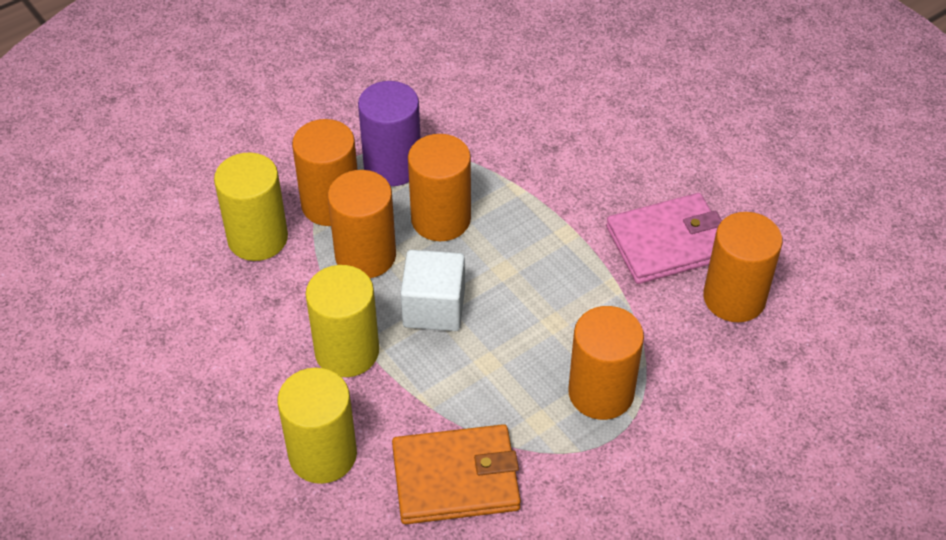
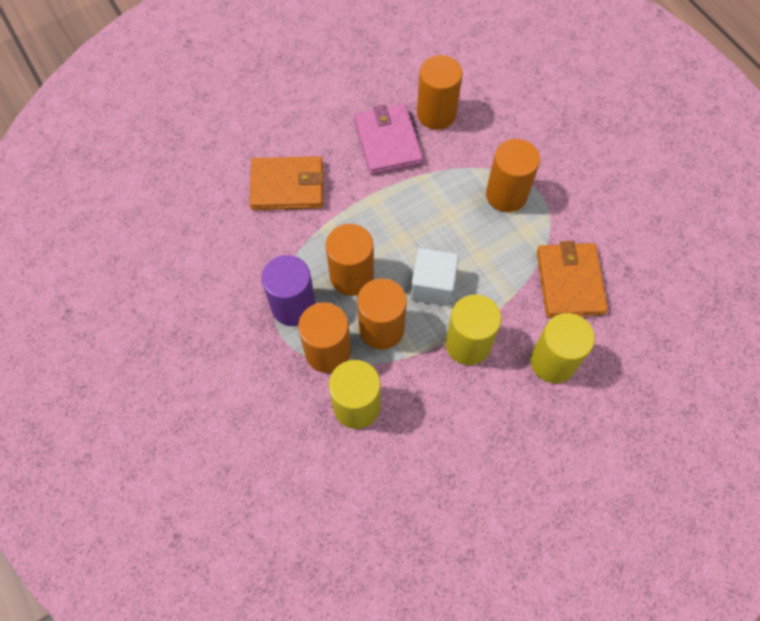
camera: 85 degrees left, 15 degrees up
(571, 142) = (287, 186): none -> orange wallet

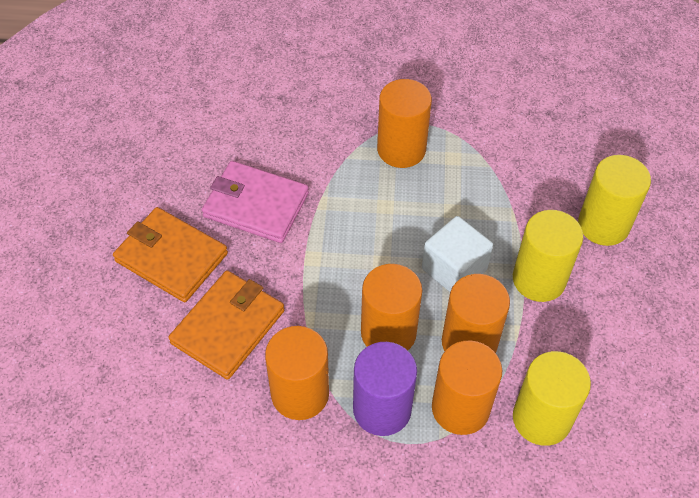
camera: 55 degrees left, 10 degrees down
(436, 114) = (261, 146): orange cylinder -> orange cylinder (300, 394)
(569, 282) = (531, 161): orange wallet -> orange wallet (171, 257)

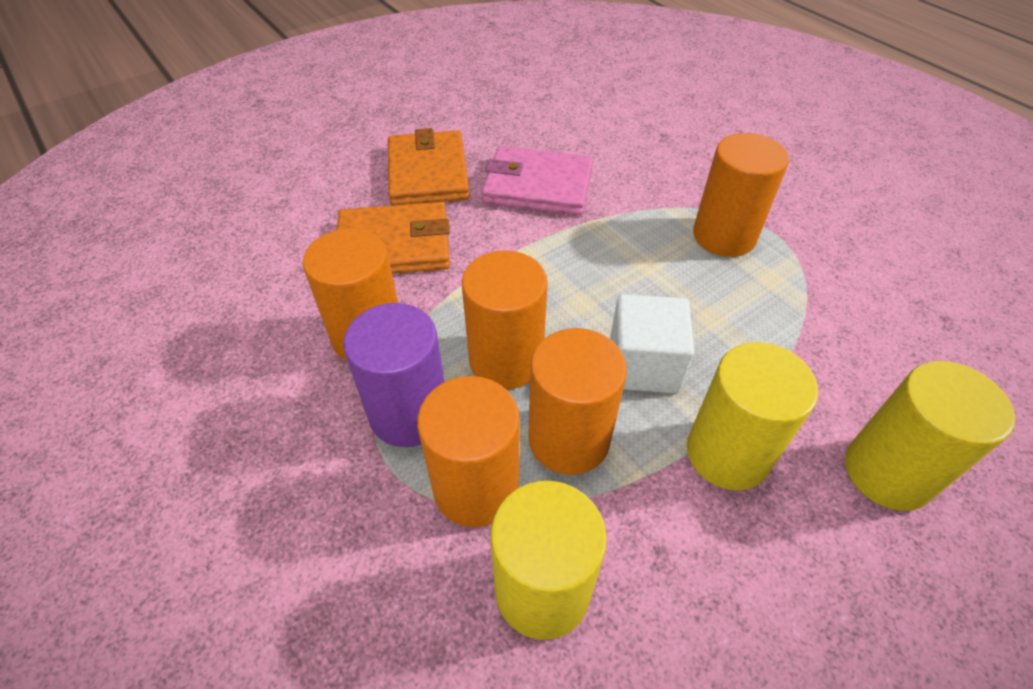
camera: 50 degrees right, 5 degrees down
(256, 205) = (537, 186): pink wallet -> pink wallet turned 60 degrees counterclockwise

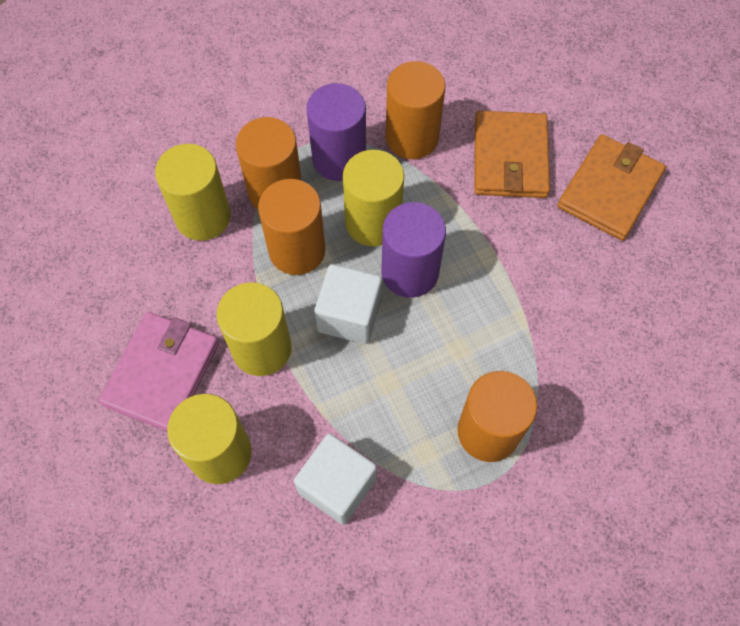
camera: 100 degrees right, 15 degrees up
(428, 173) = (610, 190): orange wallet -> orange wallet turned 60 degrees counterclockwise
(506, 360) = (373, 222): orange cylinder -> yellow cylinder
(537, 186) = (582, 280): pink wallet -> pink wallet (162, 373)
(567, 315) = (410, 272): none -> purple cylinder
(849, 345) = (337, 485): none -> white cube

